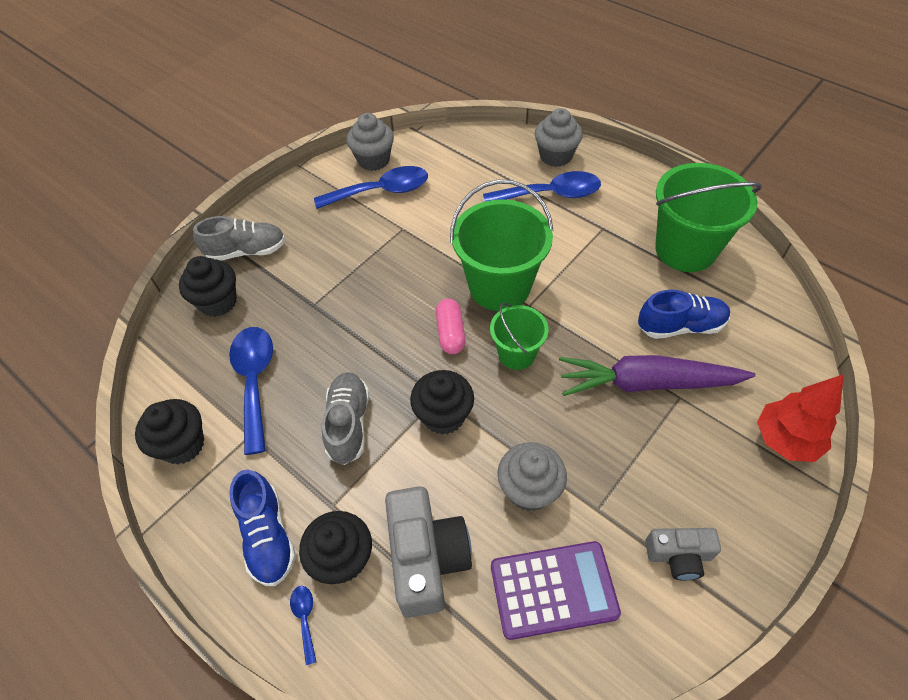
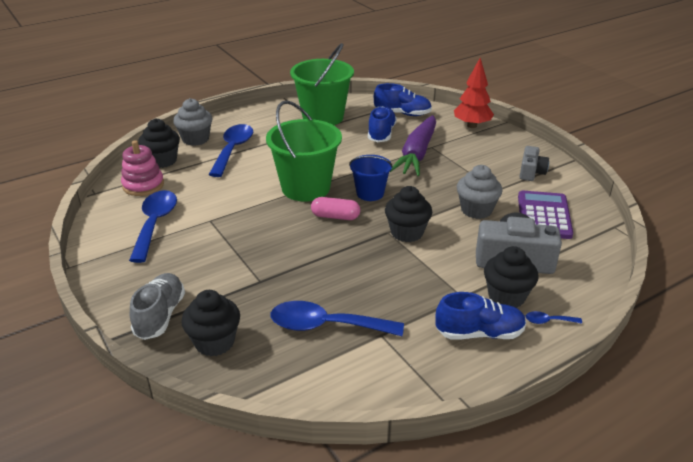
camera: 75 degrees left, 20 degrees down
(183, 445) = (373, 379): black cupcake -> black cupcake (162, 161)
(348, 424) = (394, 278): grey shoe -> none
(373, 160) = (110, 221): grey cupcake -> none
(444, 155) = (143, 185): none -> pink stacking toy
(516, 354) = (370, 193): green bucket -> blue bucket
(760, 336) = (402, 114): none -> blue shoe

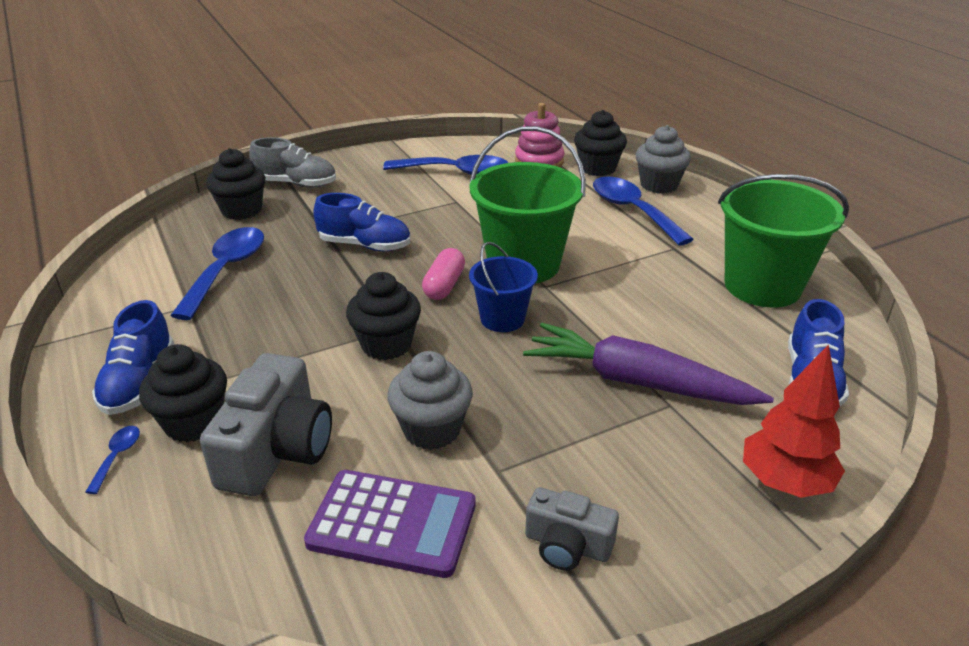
camera: 95 degrees right, 0 degrees up
(233, 150) = (632, 211): blue spoon -> blue spoon turned 135 degrees counterclockwise
(381, 133) = (712, 346): blue shoe -> blue shoe (365, 245)

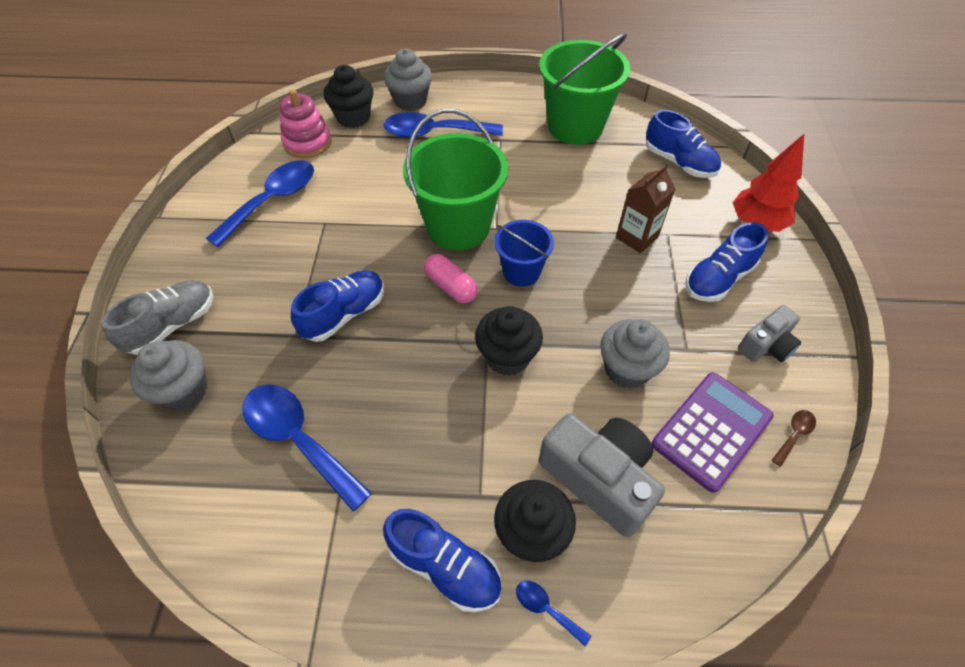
camera: 60 degrees left, 20 degrees up
(241, 210) = (184, 391): black cupcake -> grey cupcake
(437, 609) = (794, 434): none -> brown spoon
(637, 382) = (637, 237): purple carrot -> brown carton
(640, 470) = (718, 279): none -> blue shoe

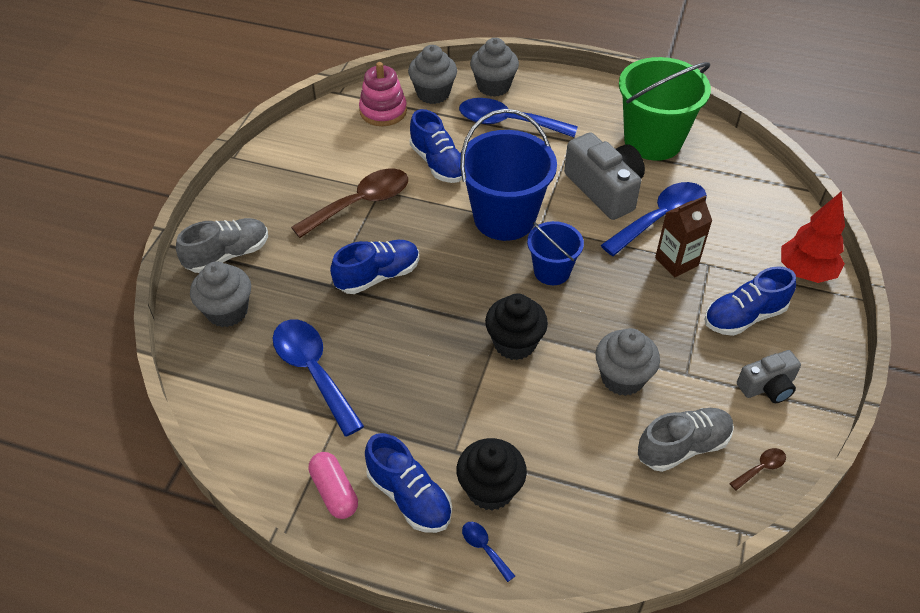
camera: 15 degrees right, 5 degrees down
(272, 200) = (338, 161): blue spoon -> blue spoon (661, 218)
(307, 240) = (361, 203): none -> brown spoon
(353, 117) = (433, 93): black cupcake -> grey cupcake
(451, 286) = (481, 271): pink capsule -> pink capsule (334, 492)
(458, 226) = (504, 218): green bucket -> blue bucket
(599, 478) = (564, 461): grey camera -> grey camera (604, 189)
(679, 162) = (748, 197): blue shoe -> blue shoe (438, 163)
(711, 430) = (683, 447): purple calculator -> grey shoe

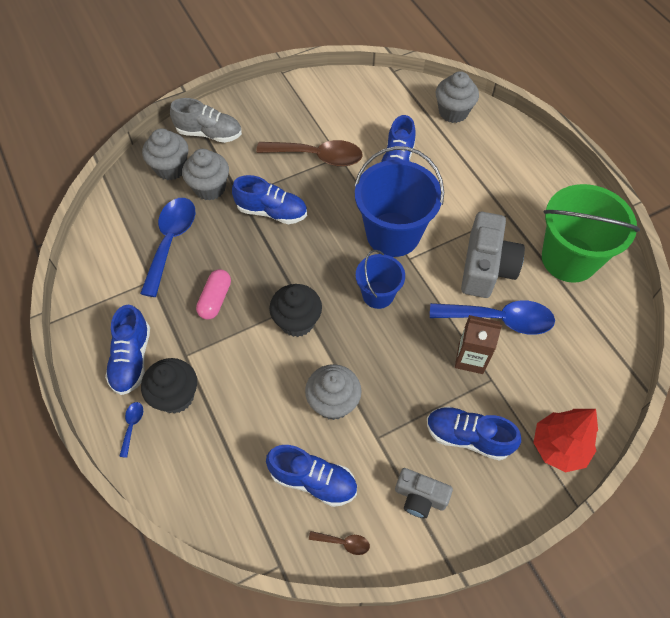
camera: 45 degrees right, 10 degrees up
(334, 492) = (101, 320): pink capsule -> pink capsule (215, 299)
(383, 111) = (405, 103): pink stacking toy -> none
(493, 86) = (501, 135): grey cupcake -> grey cupcake (210, 188)
(507, 122) = (478, 169): blue spoon -> none
(683, 447) = (313, 480): grey shoe -> blue shoe

